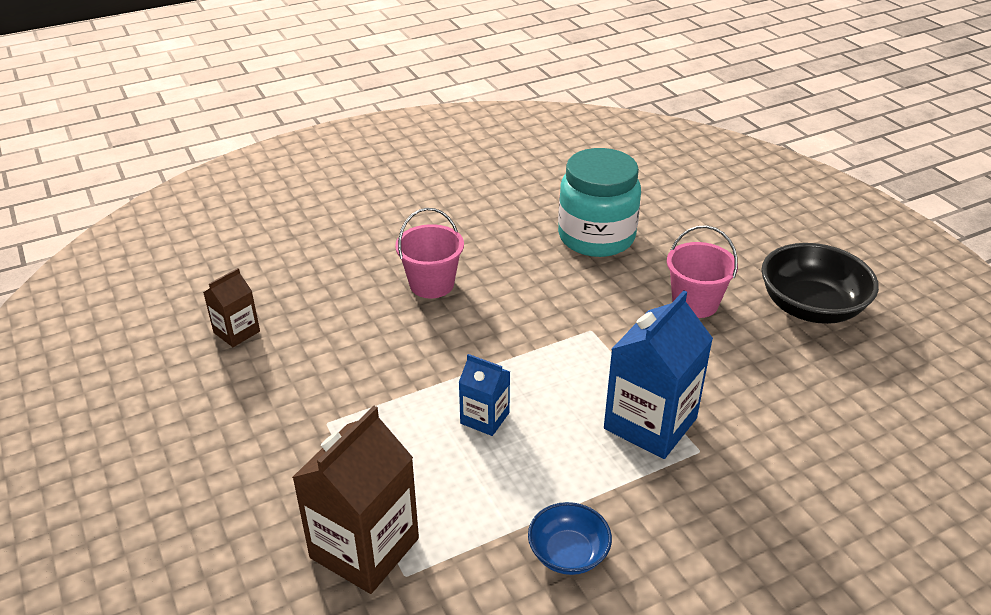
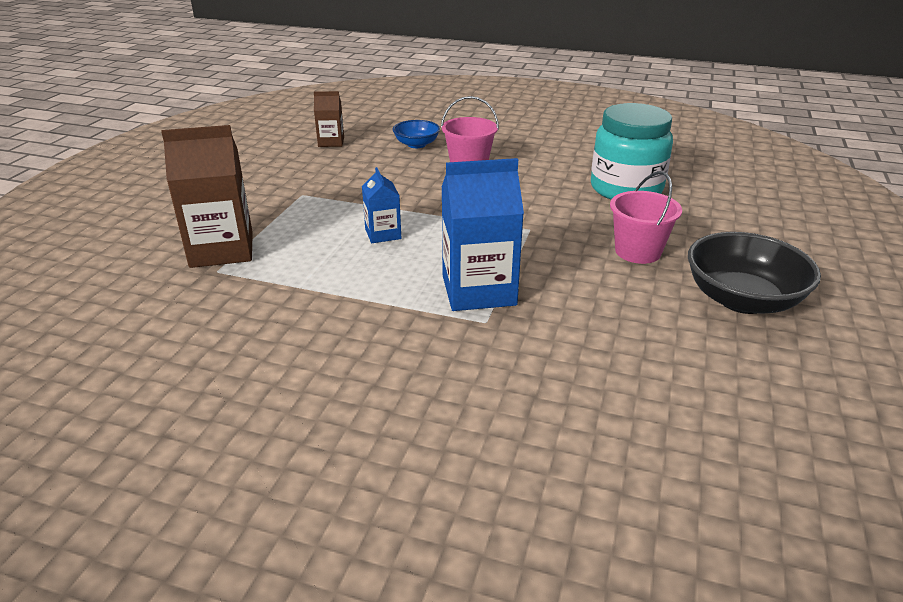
camera: 45 degrees right, 5 degrees down
(568, 553) = (308, 315): blue bowl -> blue bowl (416, 144)

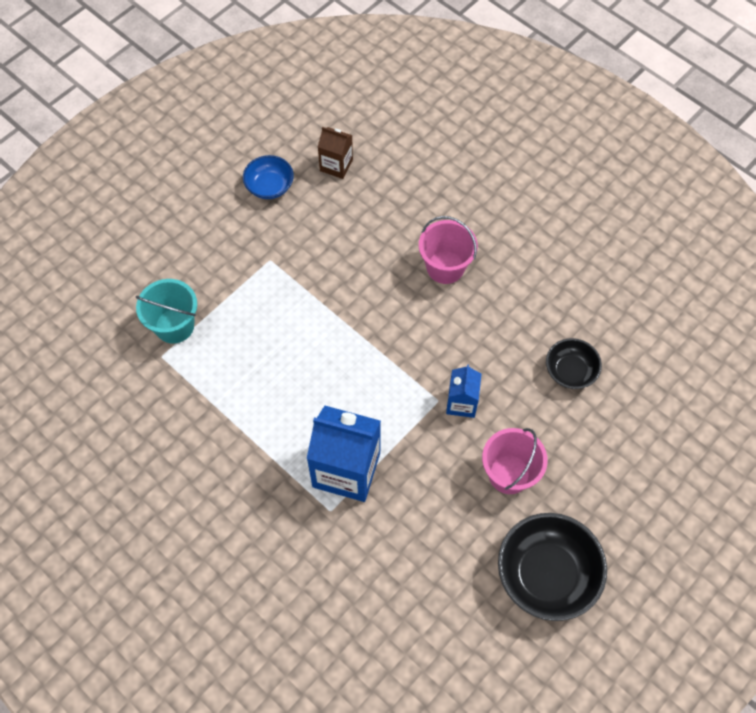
camera: 25 degrees right, 30 degrees up
(222, 249) = (174, 326): brown carton -> turquoise bucket
(383, 234) = (310, 356): blue carton -> blue carton (461, 403)
(416, 144) = (417, 203): blue bowl -> blue bowl (269, 186)
(626, 189) = (570, 371): turquoise jar -> black bowl

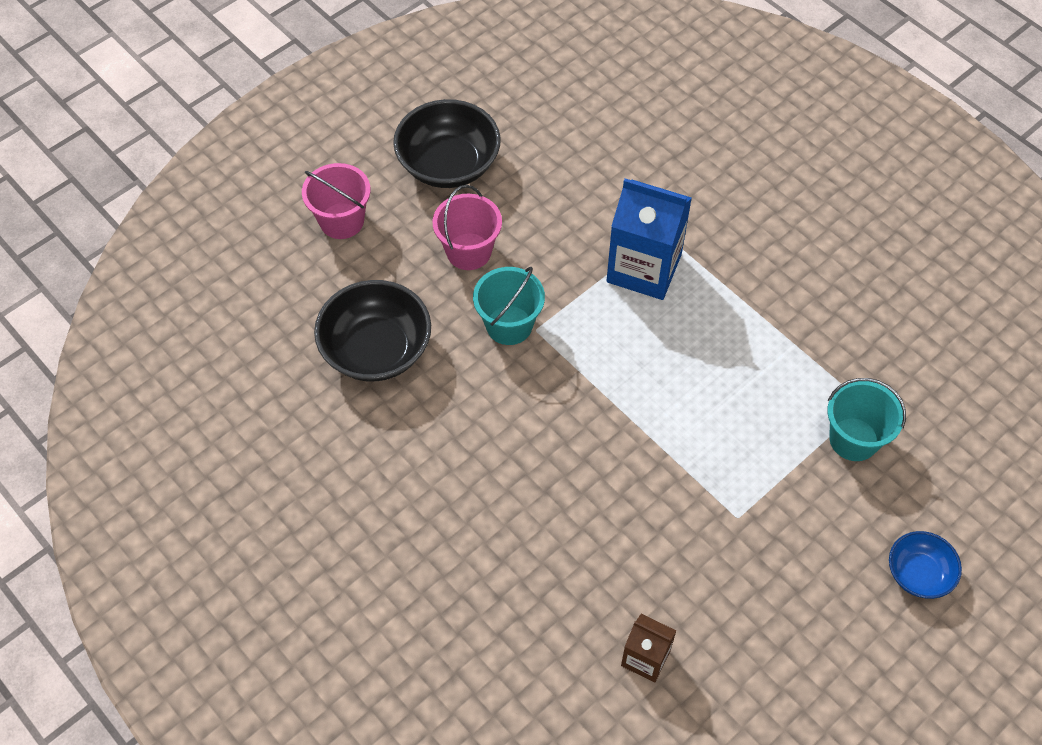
camera: 175 degrees left, 5 degrees down
(269, 186) = (743, 630): blue bowl -> blue bowl (918, 574)
(445, 267) = (506, 489): pink bucket -> pink bucket (341, 221)
(461, 403) = (509, 325): blue carton -> turquoise bucket
(570, 371) = (376, 349): black bowl -> black bowl, size x1.76

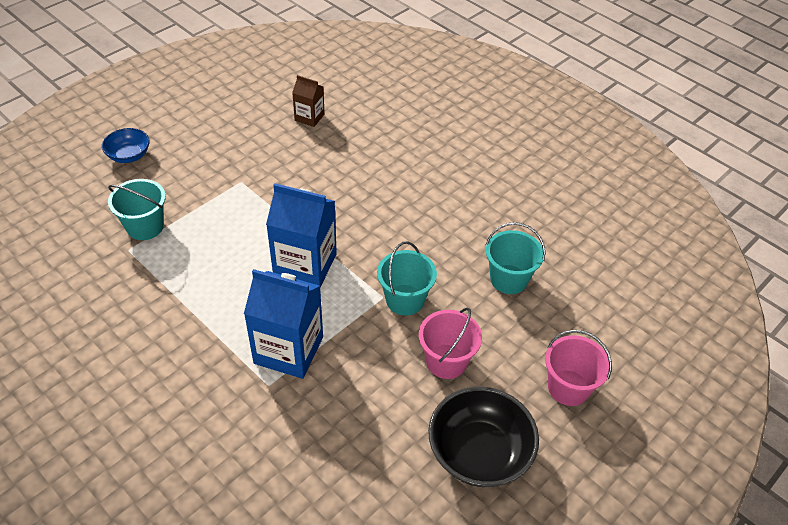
camera: 175 degrees right, 10 degrees down
(376, 349) = (508, 279): black bowl -> turquoise bucket
(633, 375) = (305, 265): none -> blue carton

